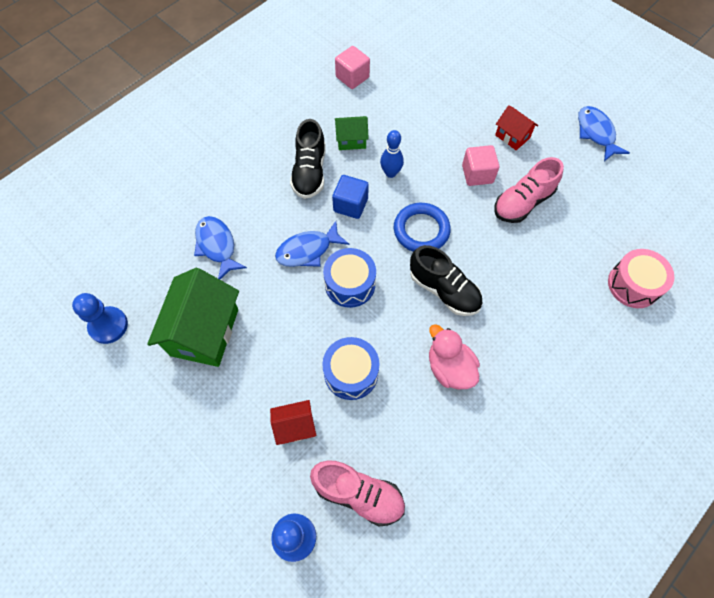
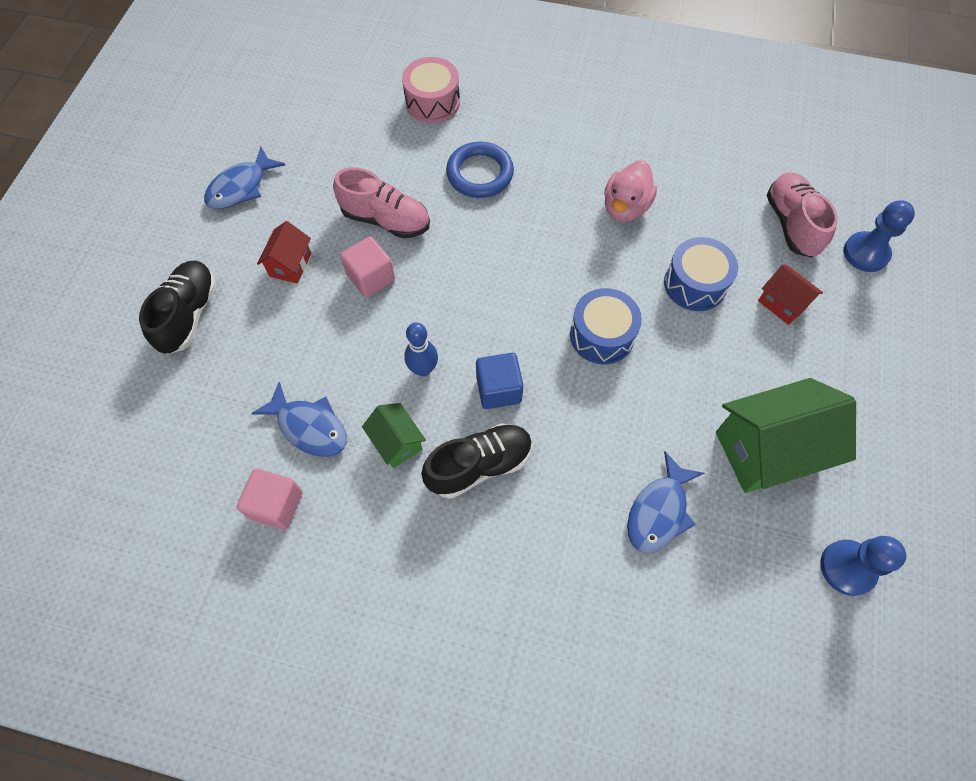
camera: 120 degrees left, 0 degrees up
(308, 250) = (591, 402): blue fish -> blue fish (309, 427)
(421, 230) = (486, 299): blue ring -> blue ring (480, 173)
(444, 290) = (546, 246): black shoe -> black shoe (189, 314)

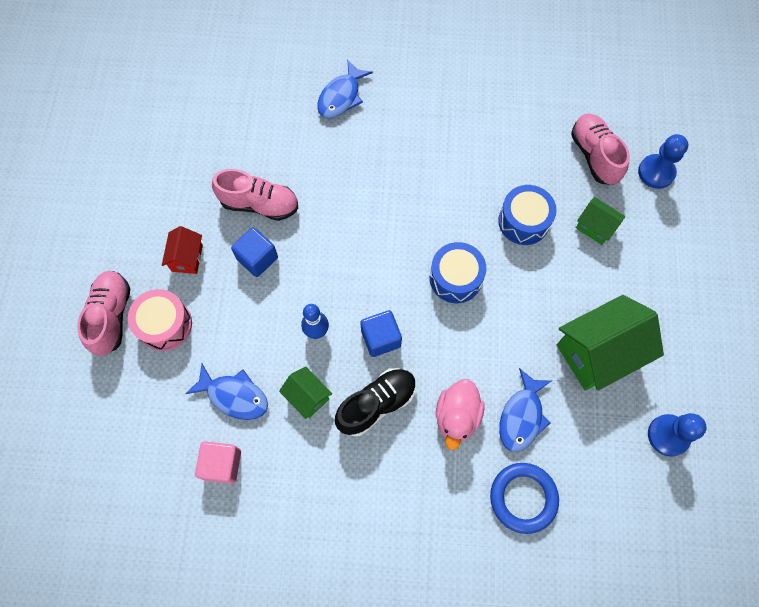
camera: 10 degrees left, 5 degrees up
(189, 314) = (111, 316): black shoe -> pink shoe
(241, 187) = (128, 193): blue fish -> blue fish (341, 96)
(371, 277) = (257, 258): pink cube -> blue cube
(432, 102) = (277, 87): pink drum -> pink drum (165, 325)
(480, 173) = (331, 149): blue ring -> blue ring (523, 498)
(625, 207) = (457, 161): pink duck -> pink duck (457, 416)
(782, 303) = (595, 227): red house -> green house

